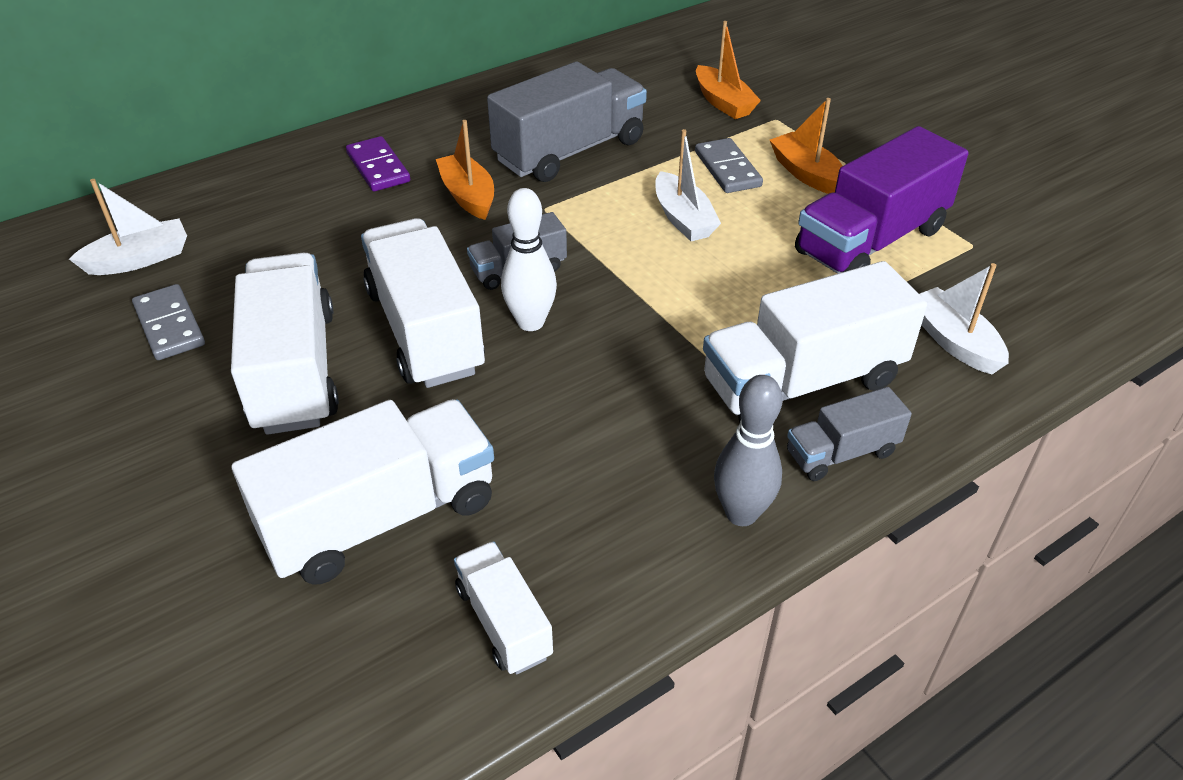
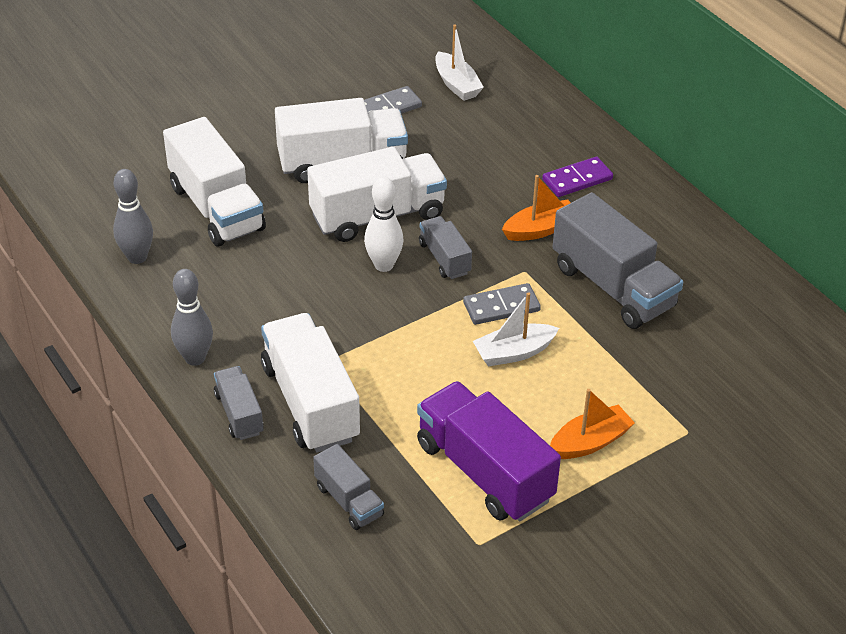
camera: 90 degrees right, 0 degrees up
(503, 622) = (137, 257): white truck -> grey bowling pin
(723, 102) = (715, 395): orange boat -> none
(727, 169) = (593, 387): grey domino -> grey domino (501, 307)
(954, 341) = (349, 501): white boat -> grey truck

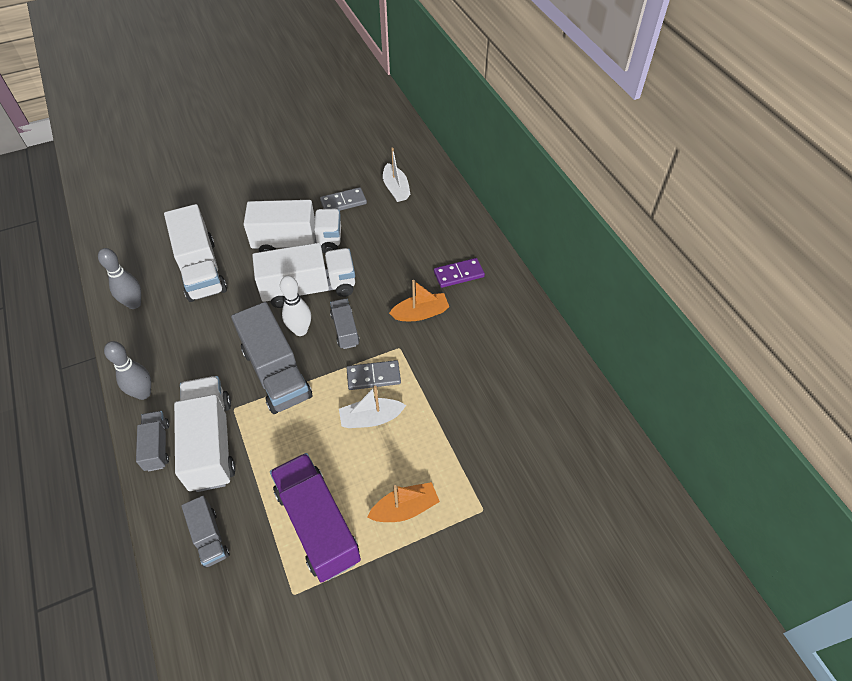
camera: 10 degrees right, 10 degrees up
(613, 287) = (460, 369): grey truck -> grey truck (276, 373)

